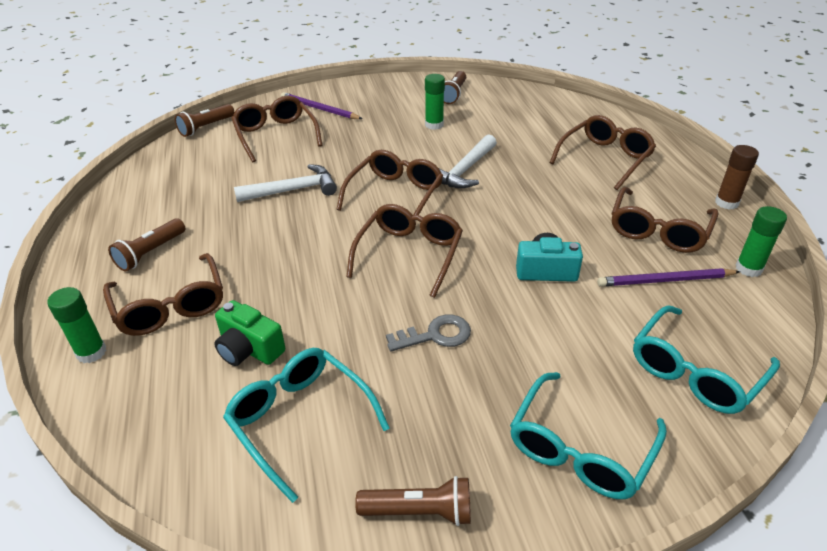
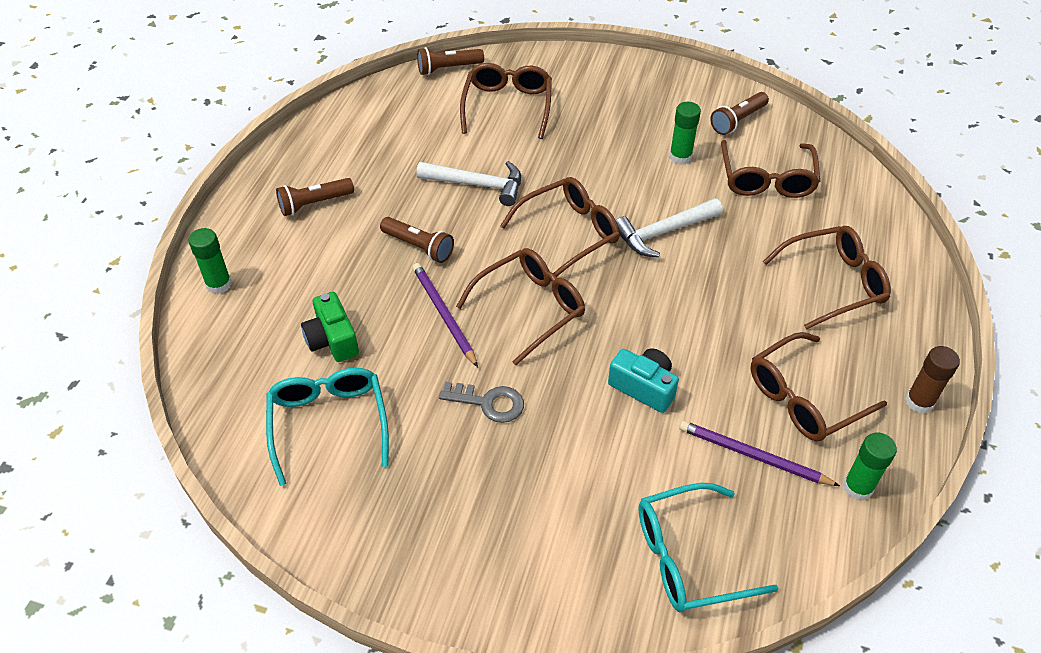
camera: 30 degrees right, 10 degrees up
(170, 306) = (298, 267): brown glasses -> brown glasses (766, 179)
(319, 109) = (575, 86): purple pencil -> purple pencil (444, 314)
(419, 511) = (362, 543): brown flashlight -> brown flashlight (418, 247)
(580, 449) = (523, 566): turquoise glasses -> none

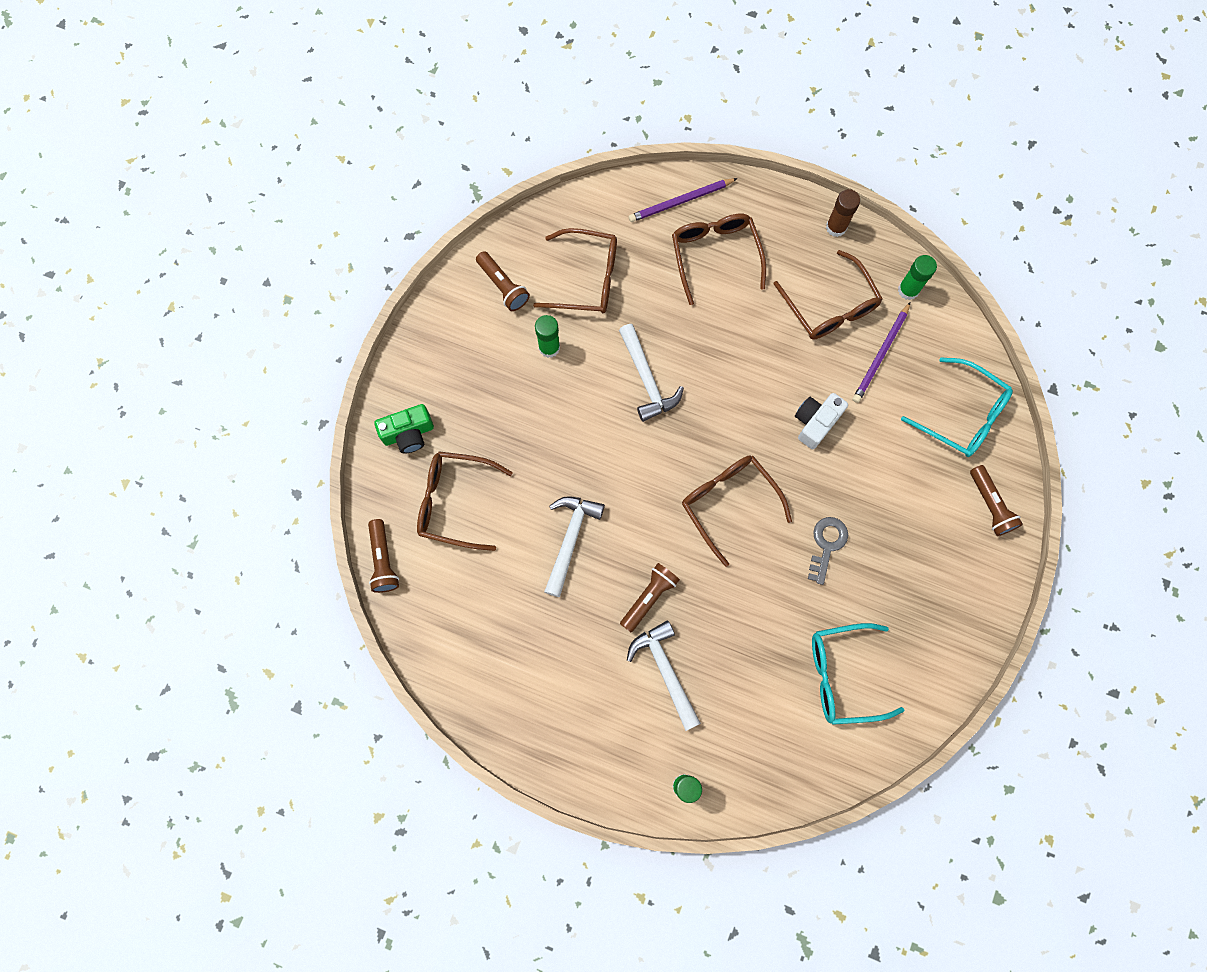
camera: 85 degrees left, 25 degrees up
(314, 204) = (583, 699): brown flashlight -> brown flashlight (990, 505)
(332, 339) = (755, 675): green camera -> green camera (408, 433)
(341, 263) = (665, 670): none -> white hammer
(444, 314) = (732, 577): purple pencil -> purple pencil (680, 201)
(569, 233) = (641, 461): brown glasses -> none
(644, 387) = (815, 422): turquoise camera -> white camera
(689, 557) = (962, 415): turquoise glasses -> turquoise glasses turned 45 degrees counterclockwise

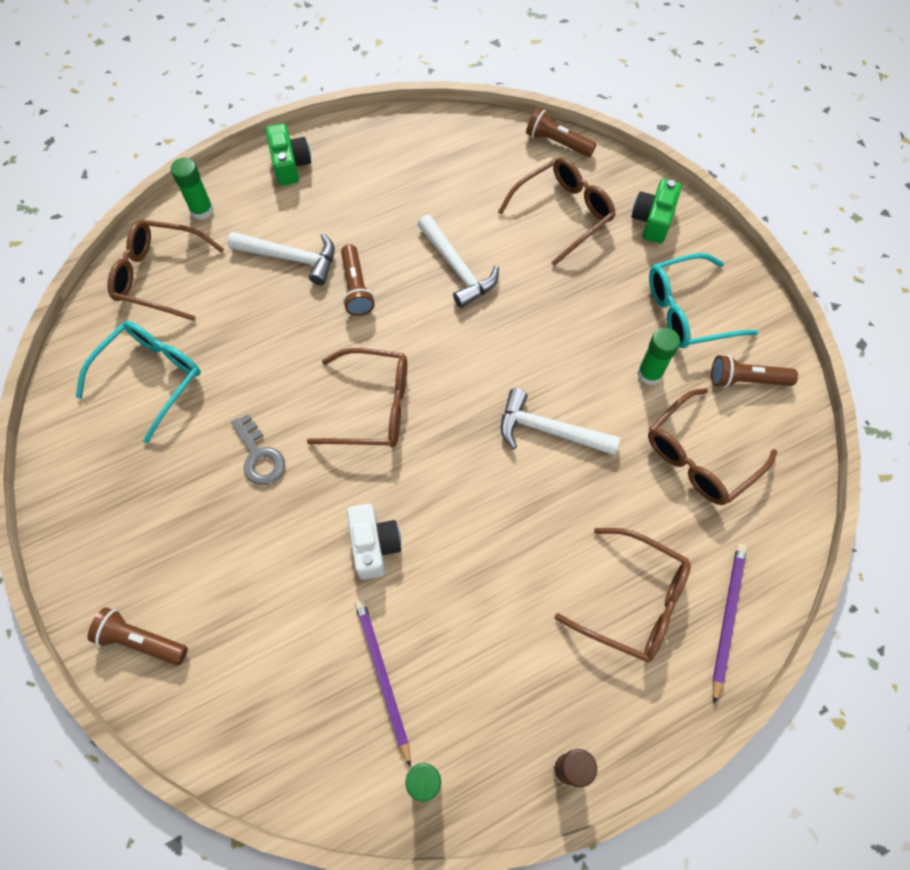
camera: 130 degrees right, 10 degrees down
(581, 758) = (290, 164): none -> green camera
(830, 306) = (479, 672): brown glasses -> brown glasses (160, 276)
(962, 415) = (245, 703): turquoise glasses -> turquoise glasses (687, 311)

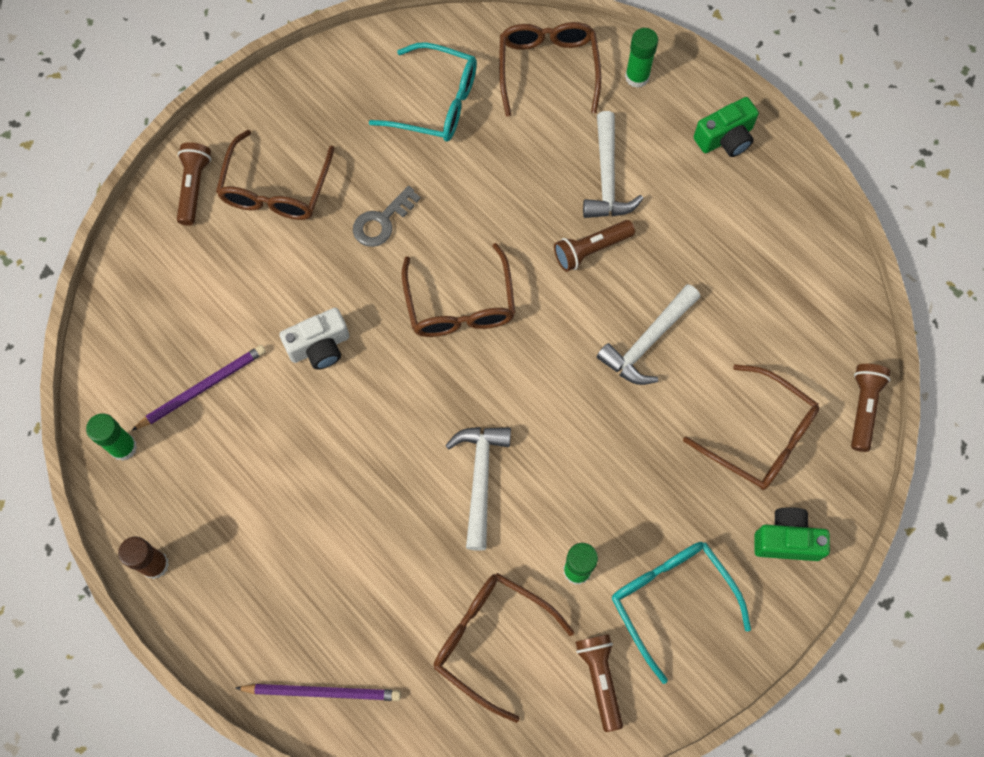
camera: 75 degrees right, 5 degrees up
(633, 601) = (319, 597): brown glasses -> brown glasses (275, 189)

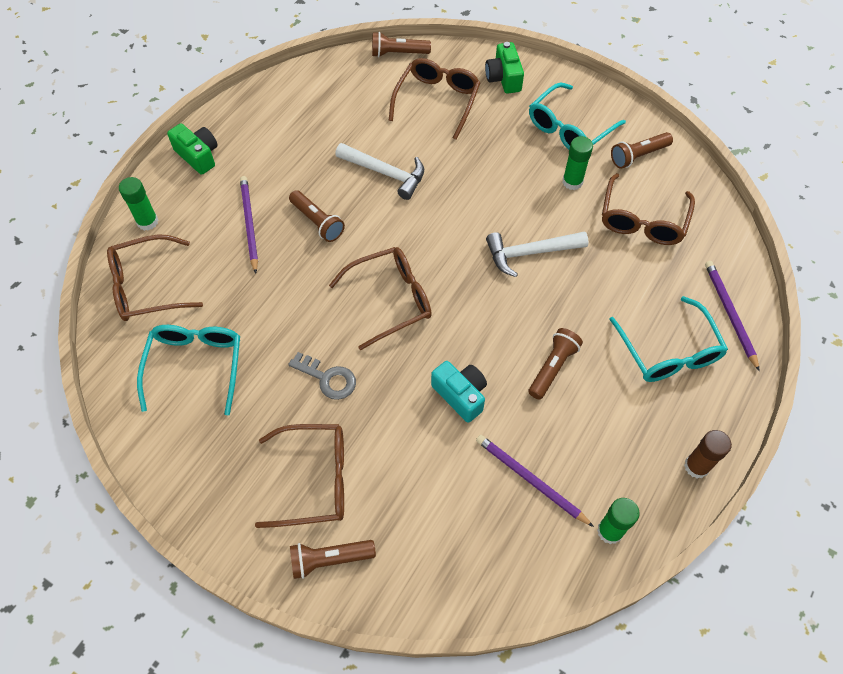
camera: 105 degrees left, 10 degrees down
(297, 593) = (668, 351): none -> turquoise glasses
(319, 346) = (460, 395): white camera -> turquoise camera
(320, 453) = (552, 368): none -> brown flashlight
(607, 178) = (249, 224): white hammer -> purple pencil

